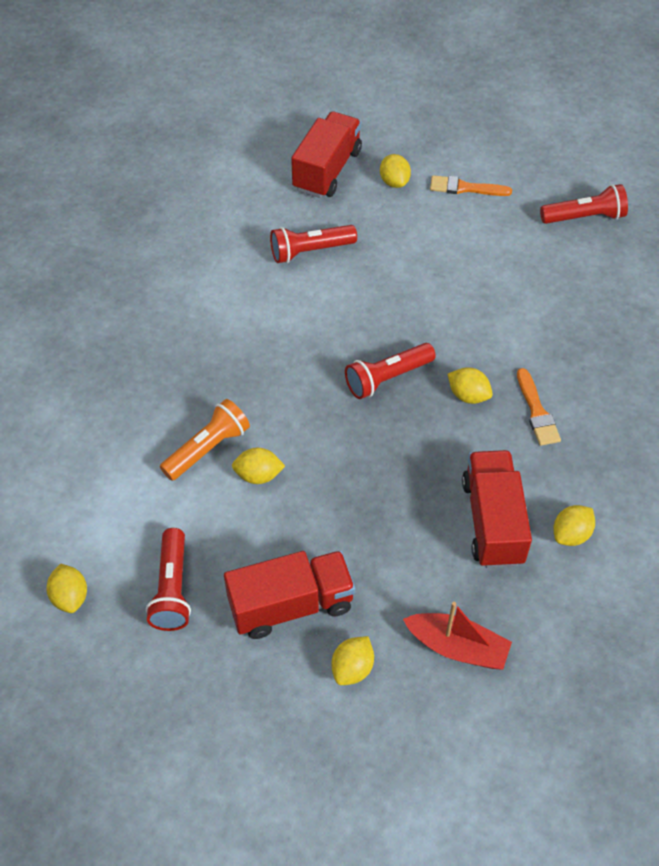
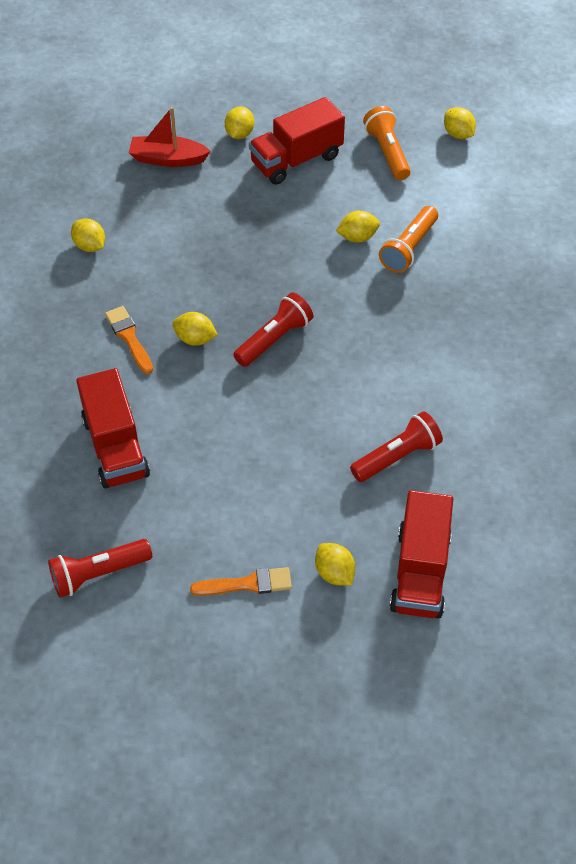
camera: 165 degrees right, 0 degrees up
(172, 589) = (387, 152): red flashlight -> orange flashlight
(492, 521) = (155, 242): red truck -> red truck (115, 447)
(571, 534) = (90, 246): yellow lemon -> yellow lemon turned 75 degrees counterclockwise

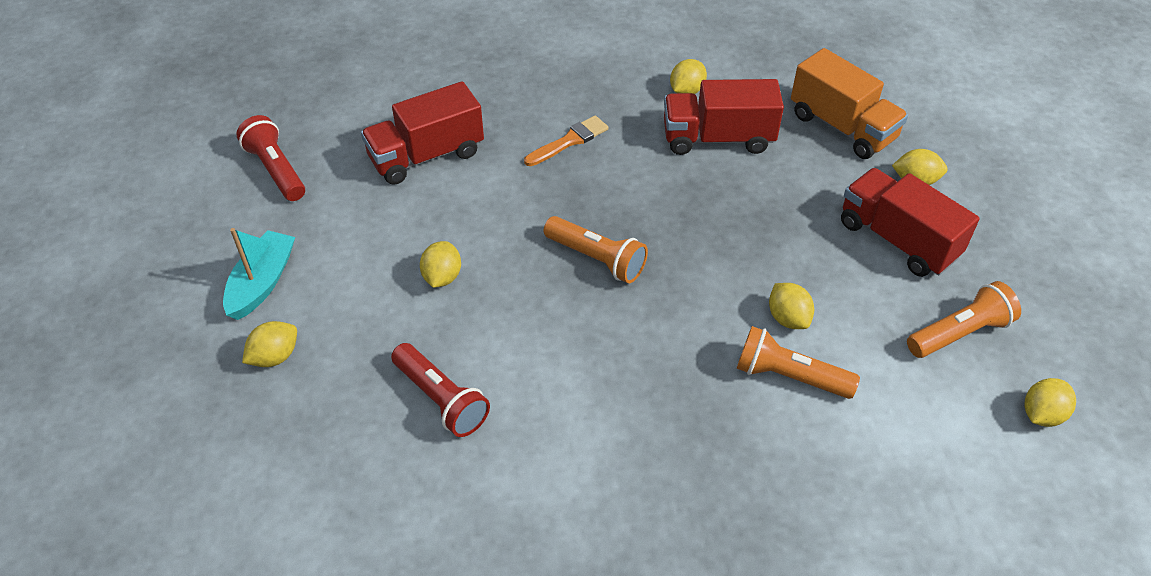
camera: 80 degrees right, 5 degrees down
(168, 159) = (842, 127): red boat -> orange truck
(195, 339) = (580, 192): yellow lemon -> yellow lemon (442, 277)
(247, 584) = (262, 283): orange brush -> turquoise boat
(274, 339) = (596, 259): red flashlight -> orange flashlight
(420, 571) = (276, 440): red truck -> red truck (718, 138)

